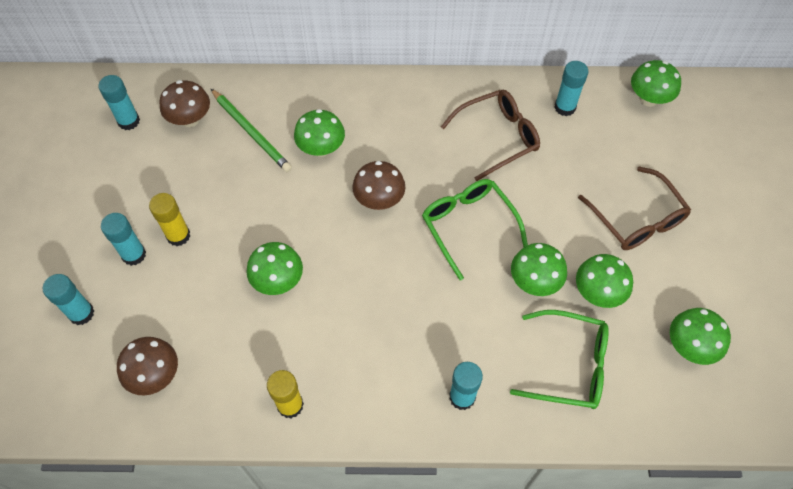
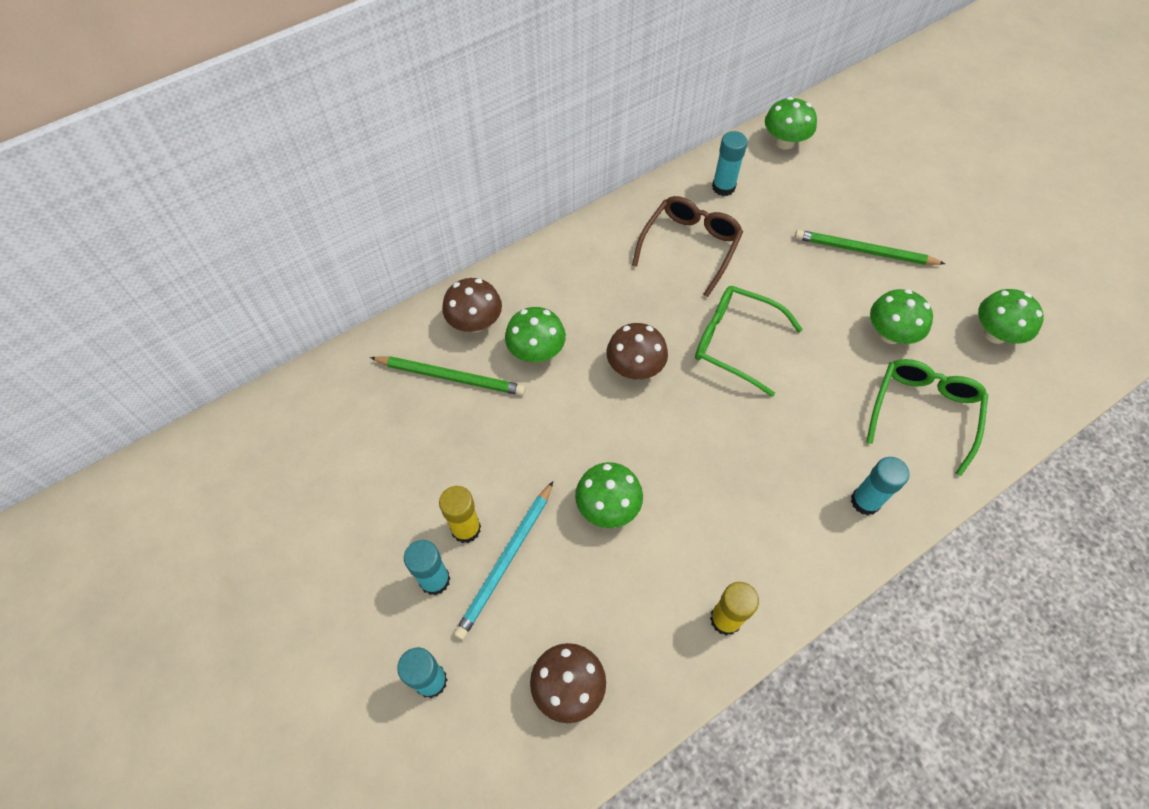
camera: 35 degrees left, 0 degrees up
(128, 121) = (304, 444): turquoise glue stick -> none
(185, 272) = (506, 560): none -> turquoise pencil
(190, 119) = (373, 402): brown mushroom -> brown mushroom (475, 322)
(534, 282) = (833, 357): green mushroom -> none
(569, 365) = (923, 412): green glasses -> green glasses turned 45 degrees counterclockwise
(637, 219) = (864, 251): brown glasses -> green pencil

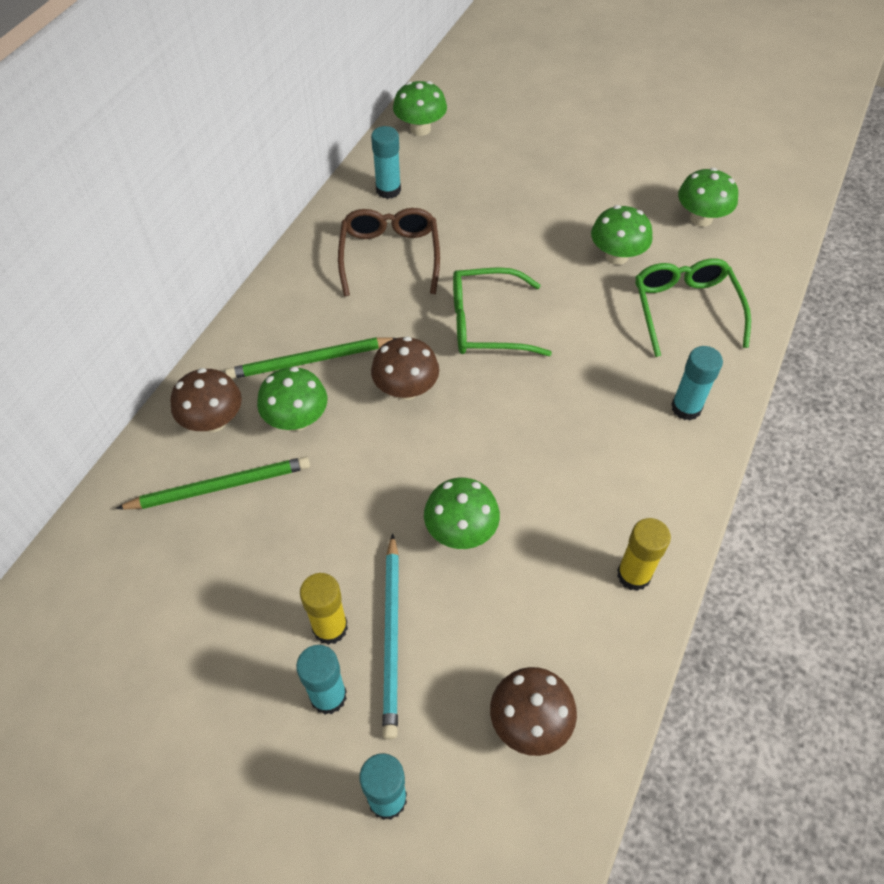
camera: 30 degrees left, 5 degrees down
(864, 251) = (551, 195): green pencil -> green pencil (310, 361)

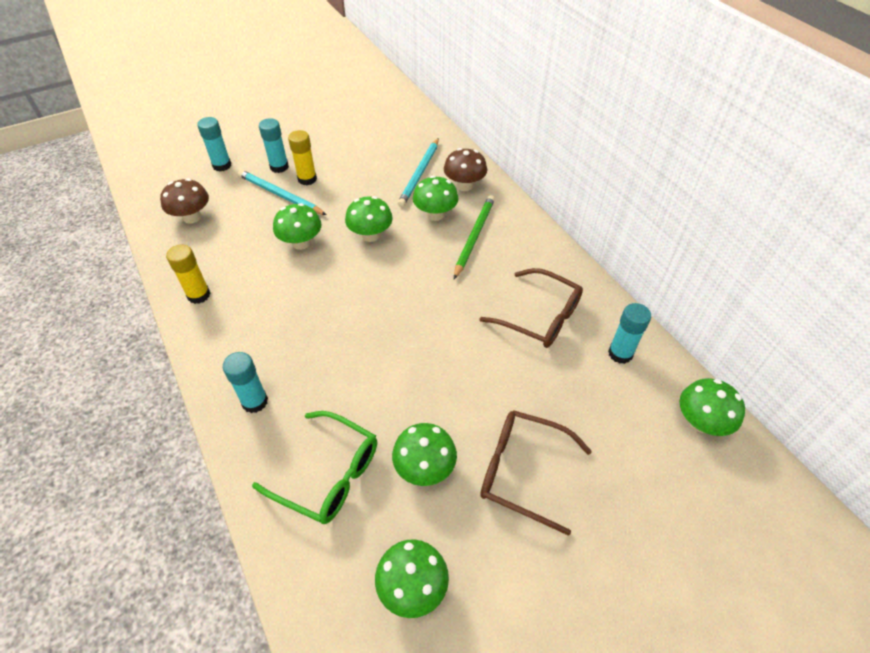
camera: 125 degrees right, 5 degrees down
(219, 486) = (420, 174): green pencil -> turquoise pencil
(387, 464) = (370, 235): none -> green mushroom
(406, 389) = (413, 267): brown mushroom -> none
(486, 323) = (429, 335): green glasses -> none
(560, 202) = (523, 471): none -> brown glasses

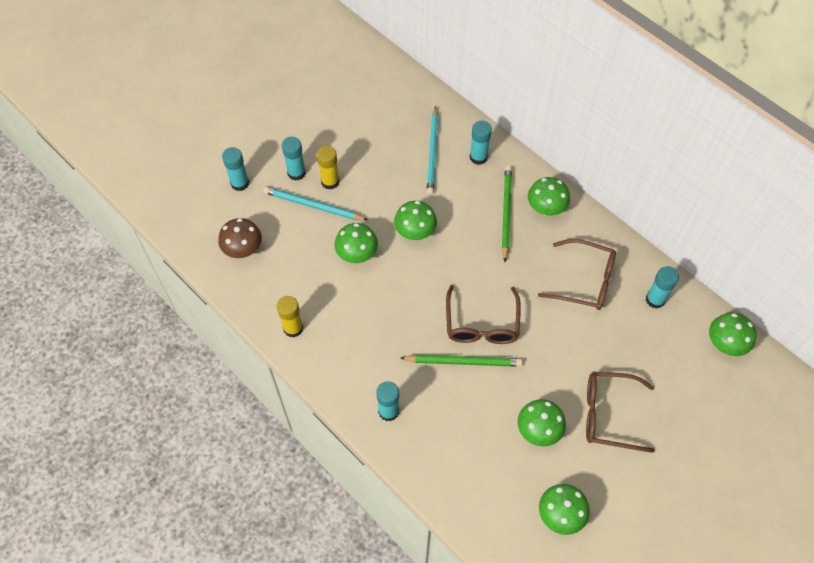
camera: 15 degrees left, 10 degrees up
(328, 474) = (470, 453): green glasses -> none
(365, 368) = (463, 361): none -> green pencil
(404, 334) = (481, 324): none -> brown glasses
(435, 214) = (464, 196): green mushroom -> green mushroom (546, 208)
(464, 185) = (478, 157): brown mushroom -> turquoise glue stick

